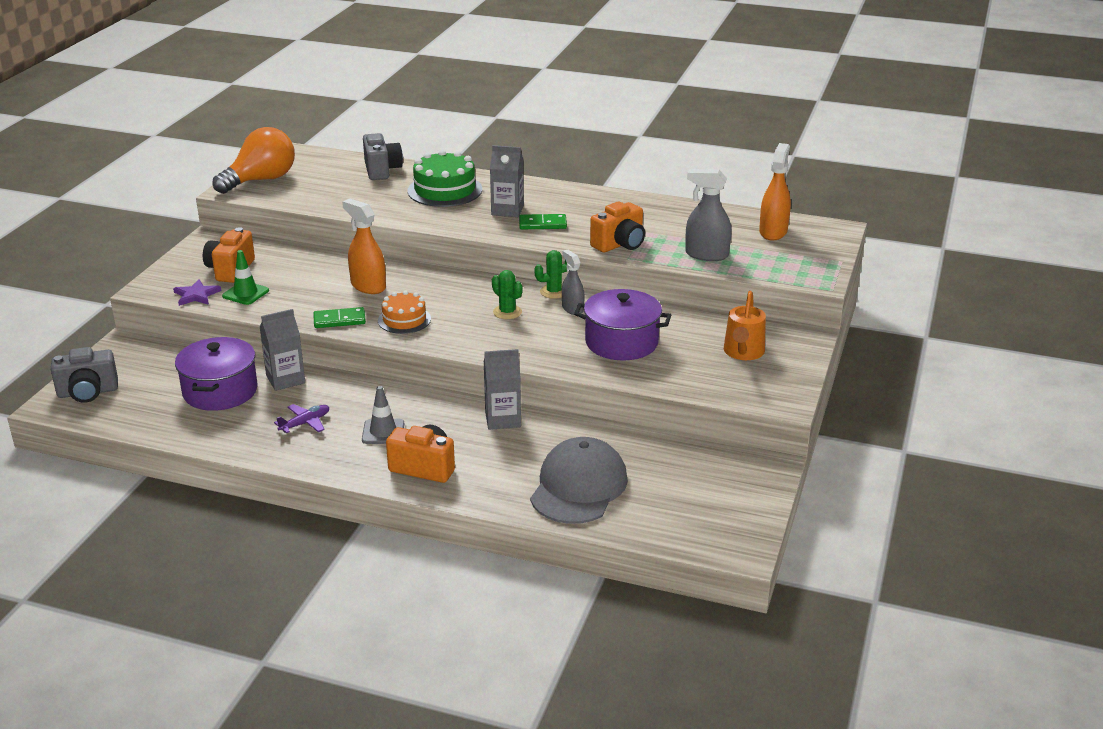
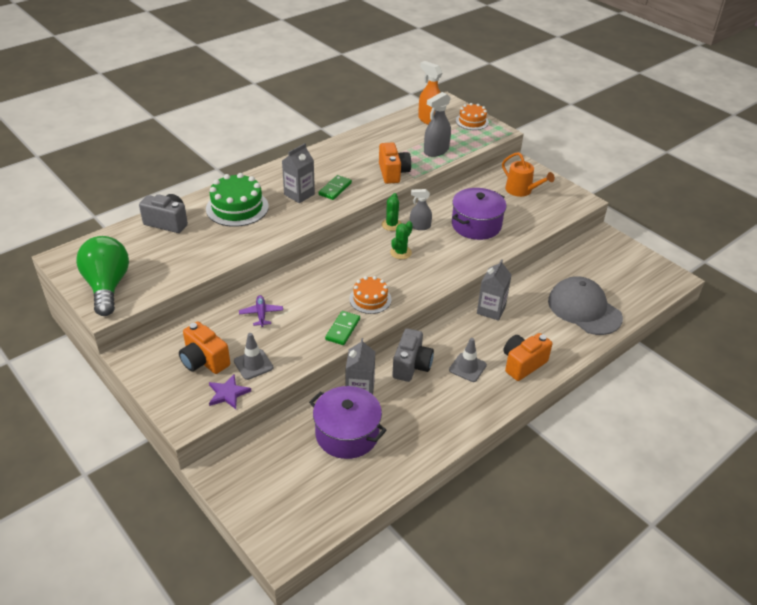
camera: 60 degrees left, 10 degrees up
(88, 392) = (280, 519): grey camera -> grey camera (411, 366)
(245, 293) = (253, 364): green traffic cone -> grey traffic cone
(261, 180) = (107, 286): orange light bulb -> green light bulb
(305, 423) = (428, 402): purple plane -> purple plane (261, 314)
(368, 286) = (305, 299): orange spray bottle -> none
(507, 312) = (401, 252): green cactus -> green cactus turned 45 degrees counterclockwise
(815, 257) = (472, 121): none -> orange cake

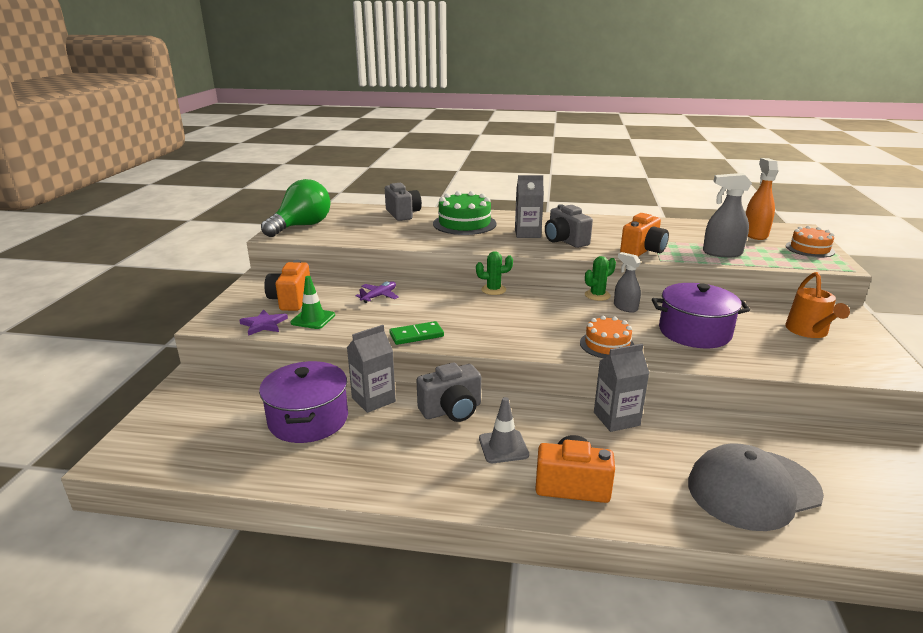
camera: 50 degrees right, 15 degrees down
(253, 364) = (313, 319): grey traffic cone -> green traffic cone
(335, 189) = (565, 241): green domino -> grey camera
(370, 299) = (479, 329): orange cake -> orange cake (607, 345)
(401, 252) = (570, 315): green cactus -> green cactus (493, 290)
(584, 309) = (753, 489): grey cap -> grey cap turned 120 degrees counterclockwise

